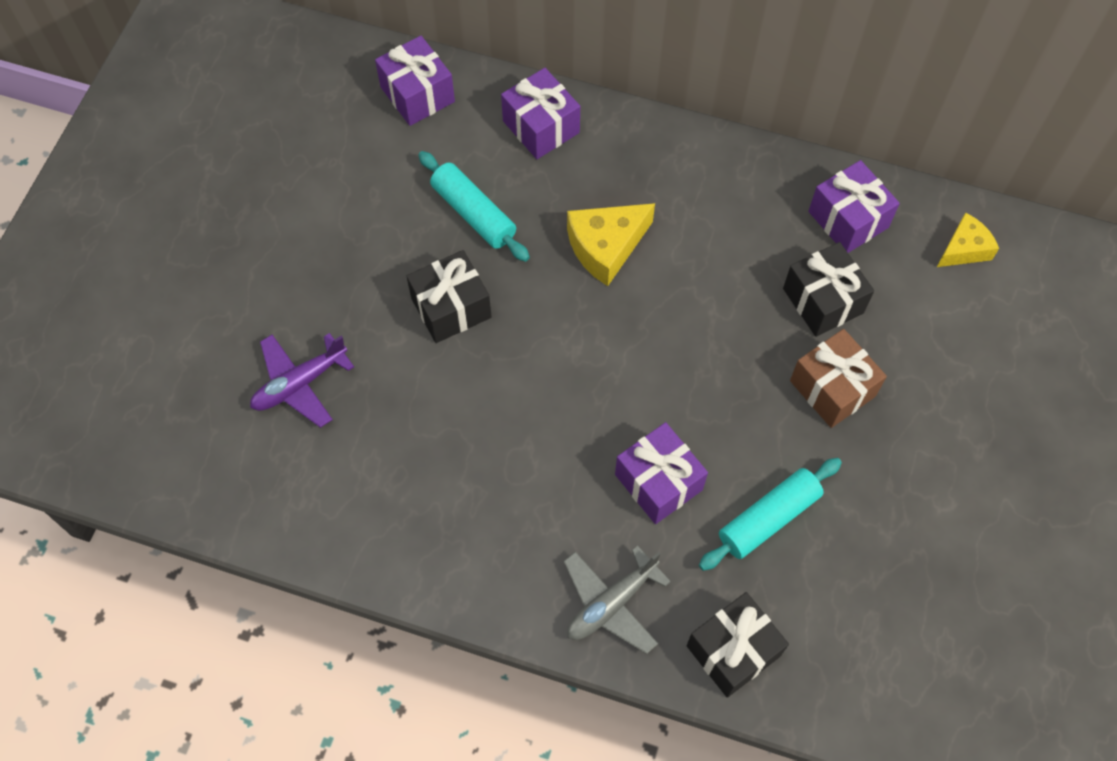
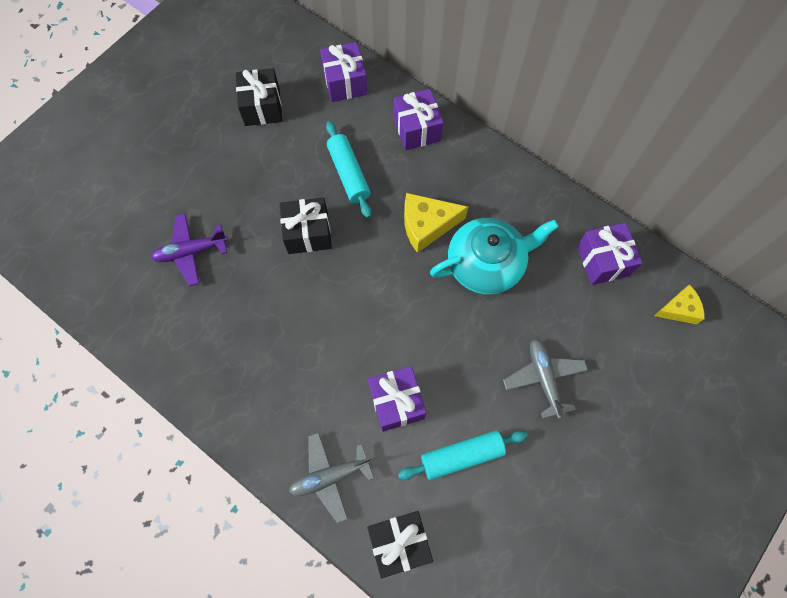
camera: 20 degrees right, 5 degrees up
(703, 271) = (486, 264): none -> turquoise teapot
(823, 301) = (562, 313): black gift -> black gift (262, 107)
(832, 388) = (544, 378): brown gift -> grey plane

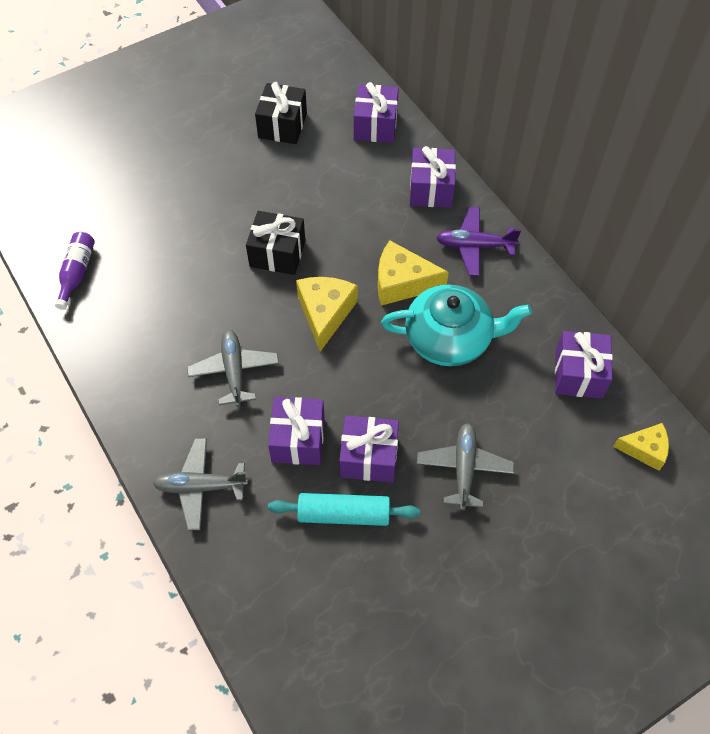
camera: 20 degrees right, 10 degrees down
(132, 312) = (77, 273): none -> purple bottle
(191, 252) = (156, 236): purple plane -> purple plane (474, 246)
(315, 358) = (234, 371): none -> grey plane
(349, 174) = (342, 211): turquoise rolling pin -> none
(372, 276) = (325, 313): none -> yellow cheese
(399, 542) = (243, 574): black gift -> none
(462, 397) = (369, 457): none -> purple gift

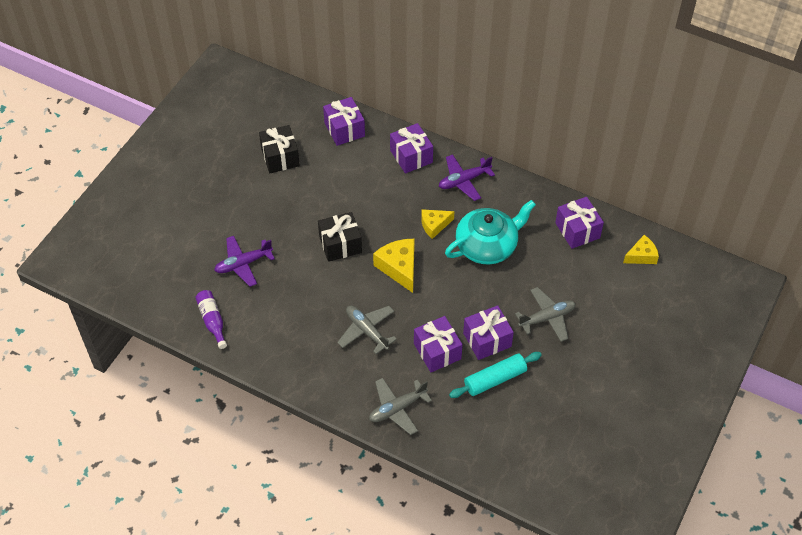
camera: 30 degrees left, 5 degrees down
(156, 225) = (243, 264): none -> purple plane
(402, 282) = (434, 225): yellow cheese -> yellow cheese, size x0.65
(464, 468) = (547, 318): grey plane -> grey plane turned 90 degrees clockwise

